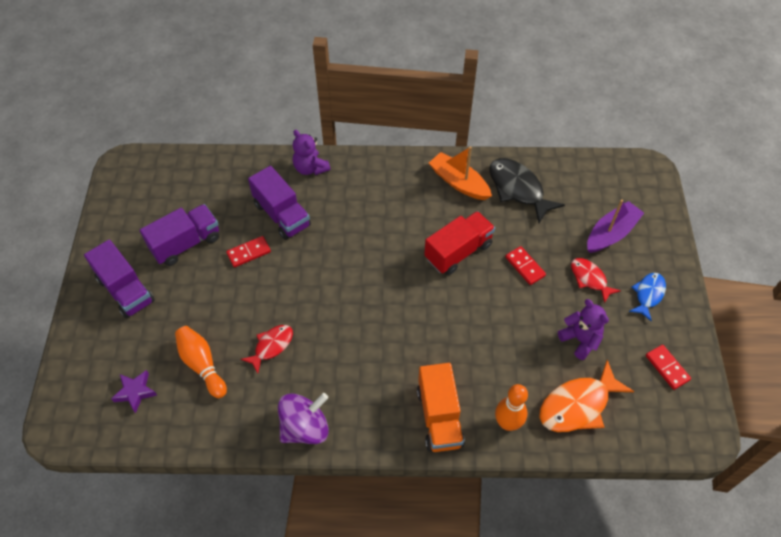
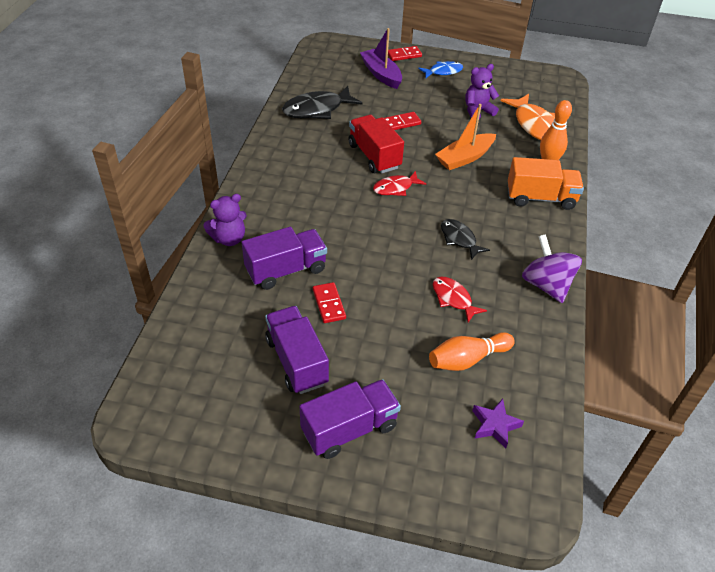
camera: 80 degrees left, 10 degrees down
(352, 343) = (459, 239): none -> black fish
(459, 182) = (295, 141): orange boat -> orange boat (465, 158)
(589, 279) = (422, 94): red fish -> red fish (395, 188)
(648, 294) = (443, 72): blue fish -> blue fish turned 120 degrees clockwise
(667, 368) = (507, 79): red domino -> red domino (404, 55)

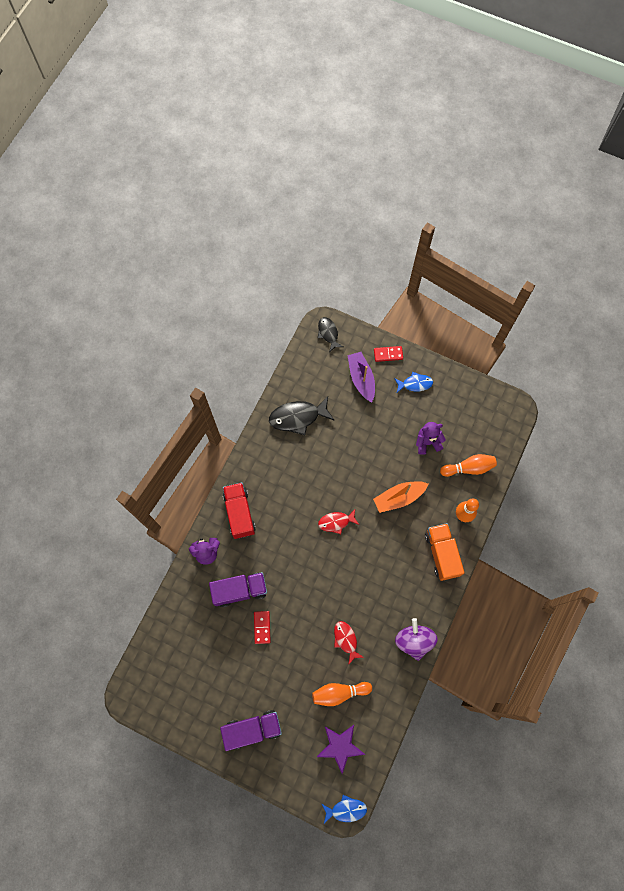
camera: 15 degrees right, 25 degrees up
(297, 361) = (232, 671): purple truck -> none
(374, 156) = (329, 483): red truck -> red truck (239, 513)
(401, 123) = (360, 446): red domino -> none
(459, 239) = (367, 585): black fish -> black fish (328, 333)
(495, 425) = (340, 746): purple star -> purple star, size x1.51
(534, 125) = (468, 468): orange fish -> orange bowling pin
(539, 511) = (346, 809): none -> blue fish
(540, 198) = (442, 554): orange truck -> orange truck turned 120 degrees counterclockwise

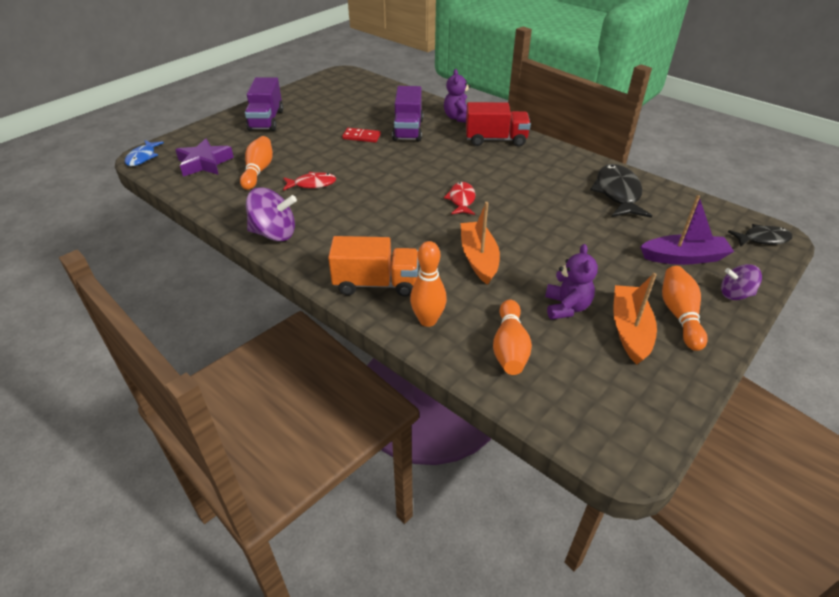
camera: 105 degrees right, 30 degrees down
(388, 354) = (735, 294): red domino -> purple spinning top
(415, 384) = (679, 315): blue fish -> orange bowling pin
(435, 409) = (629, 330): none -> orange boat

